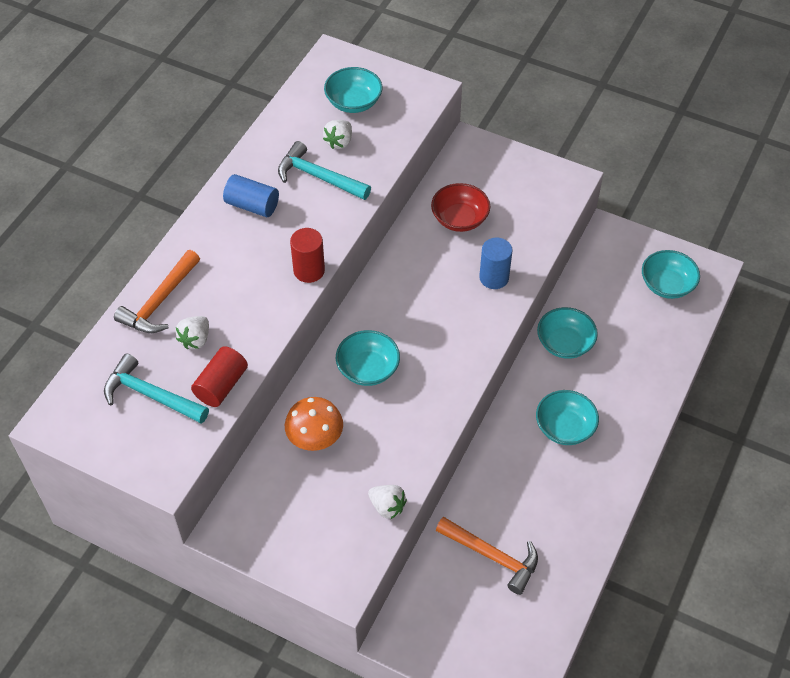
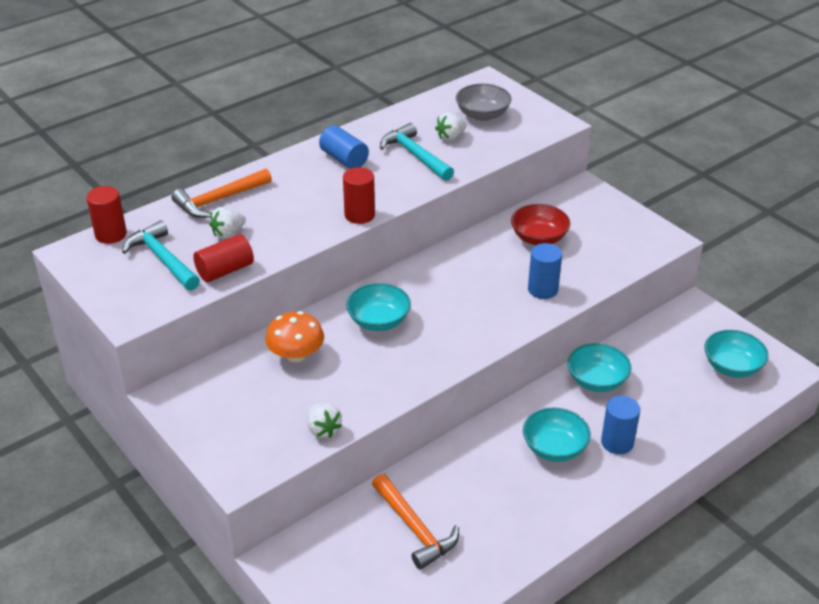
camera: 25 degrees right, 15 degrees down
(77, 385) = (111, 234): none -> red cylinder
(353, 102) = (482, 115): turquoise bowl -> grey bowl
(612, 401) = (617, 442): none -> blue cylinder

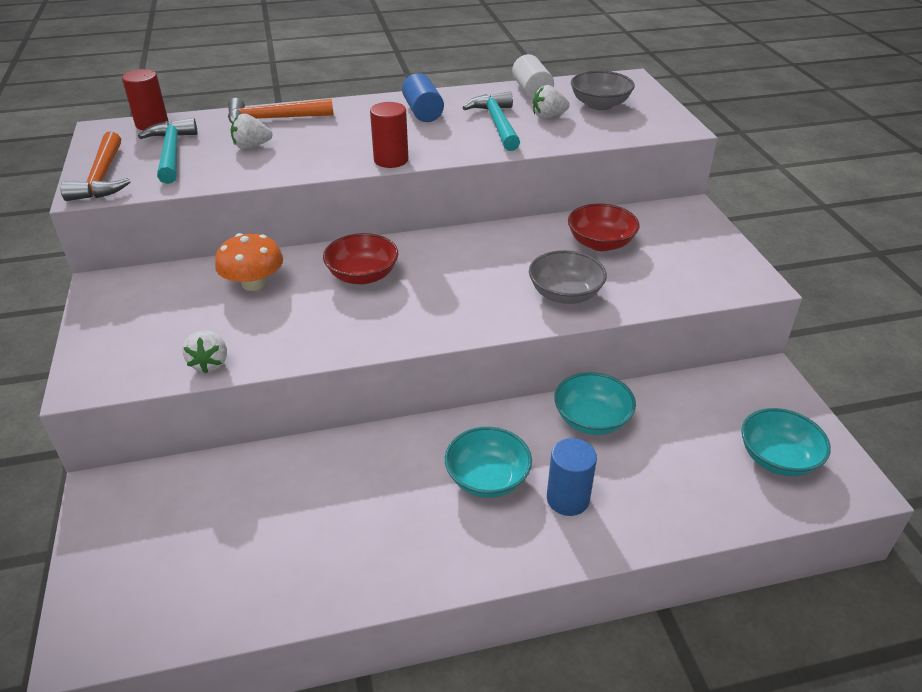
camera: 25 degrees right, 0 degrees up
(225, 270) = (215, 175): red cylinder -> none
(378, 321) = (362, 275): turquoise bowl -> red bowl
(414, 528) = (263, 511): orange hammer -> orange hammer (102, 177)
(417, 114) = (532, 91): none -> white cylinder
(542, 289) = (565, 294): blue cylinder -> grey bowl

